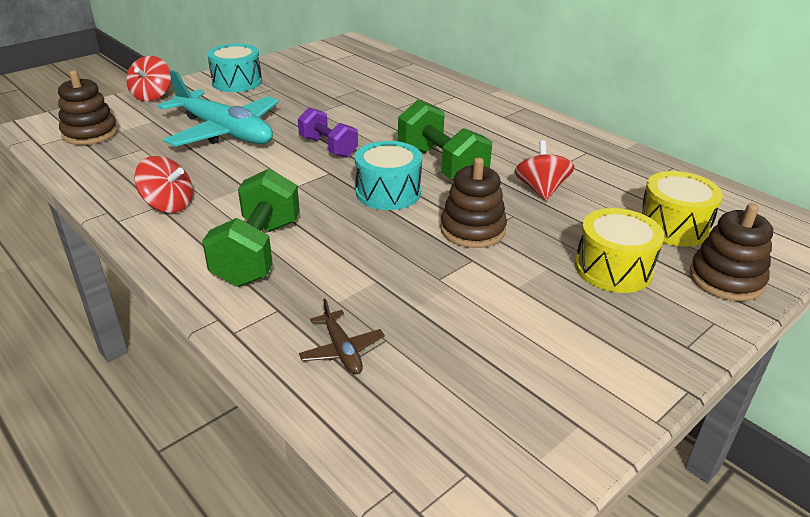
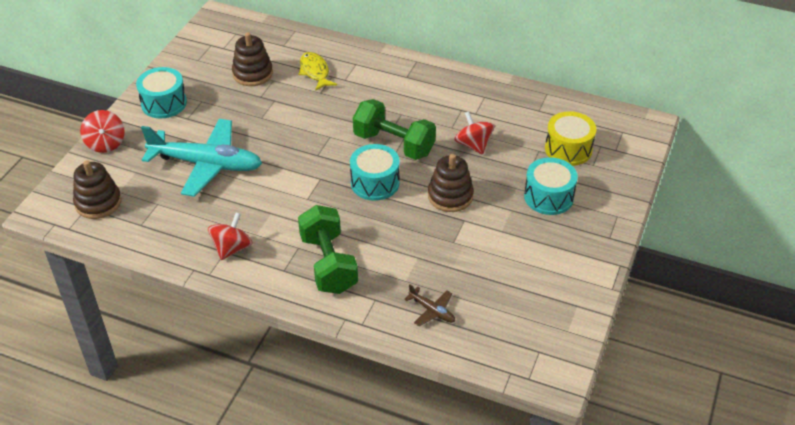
camera: 25 degrees left, 10 degrees up
(168, 205) = (232, 248): red spinning top -> red spinning top turned 60 degrees counterclockwise
(328, 147) = (300, 154): purple dumbbell -> none
(406, 93) = (315, 72): none -> yellow fish
(613, 269) = (548, 197): yellow drum -> turquoise drum
(726, 279) = (613, 182): brown stacking toy -> brown stacking toy (252, 74)

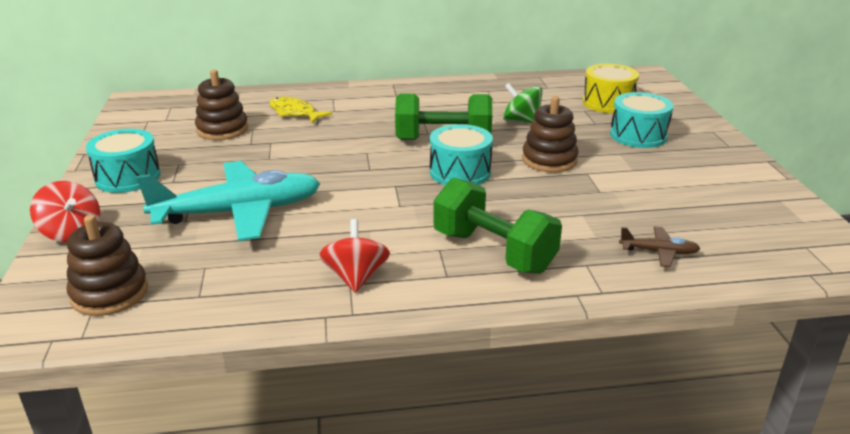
camera: 30 degrees left, 15 degrees down
(473, 145) = (521, 121): red spinning top -> green spinning top

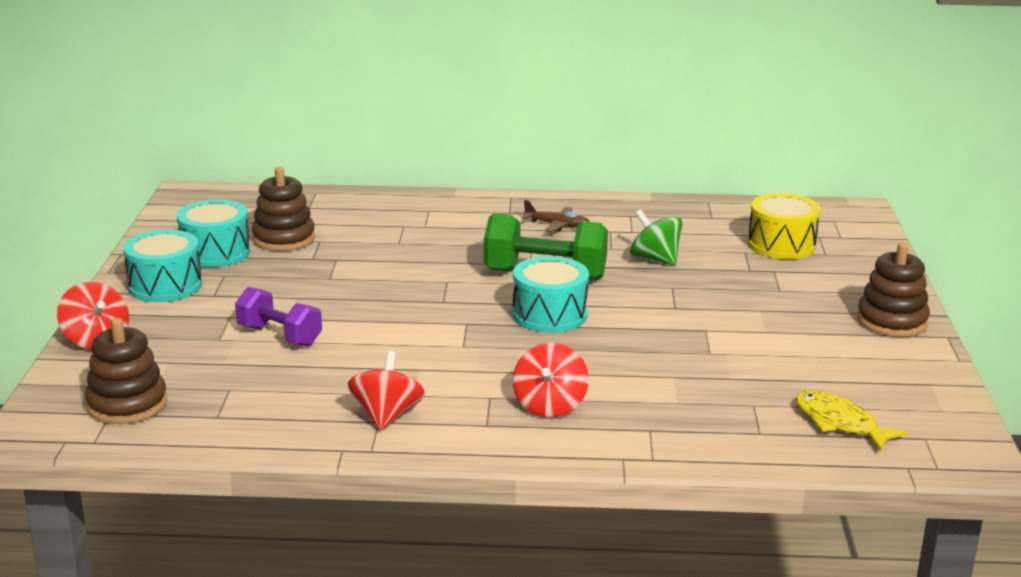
camera: 10 degrees right, 5 degrees down
(239, 212) = (279, 336): turquoise plane -> purple dumbbell
(295, 113) = (376, 225): yellow fish -> yellow fish (840, 423)
(493, 252) = (549, 405): green dumbbell -> red spinning top
(549, 160) = (666, 310): brown stacking toy -> brown stacking toy (892, 321)
(638, 135) = (797, 290): turquoise drum -> turquoise drum (215, 252)
(659, 252) = (742, 425): brown plane -> brown plane (557, 225)

